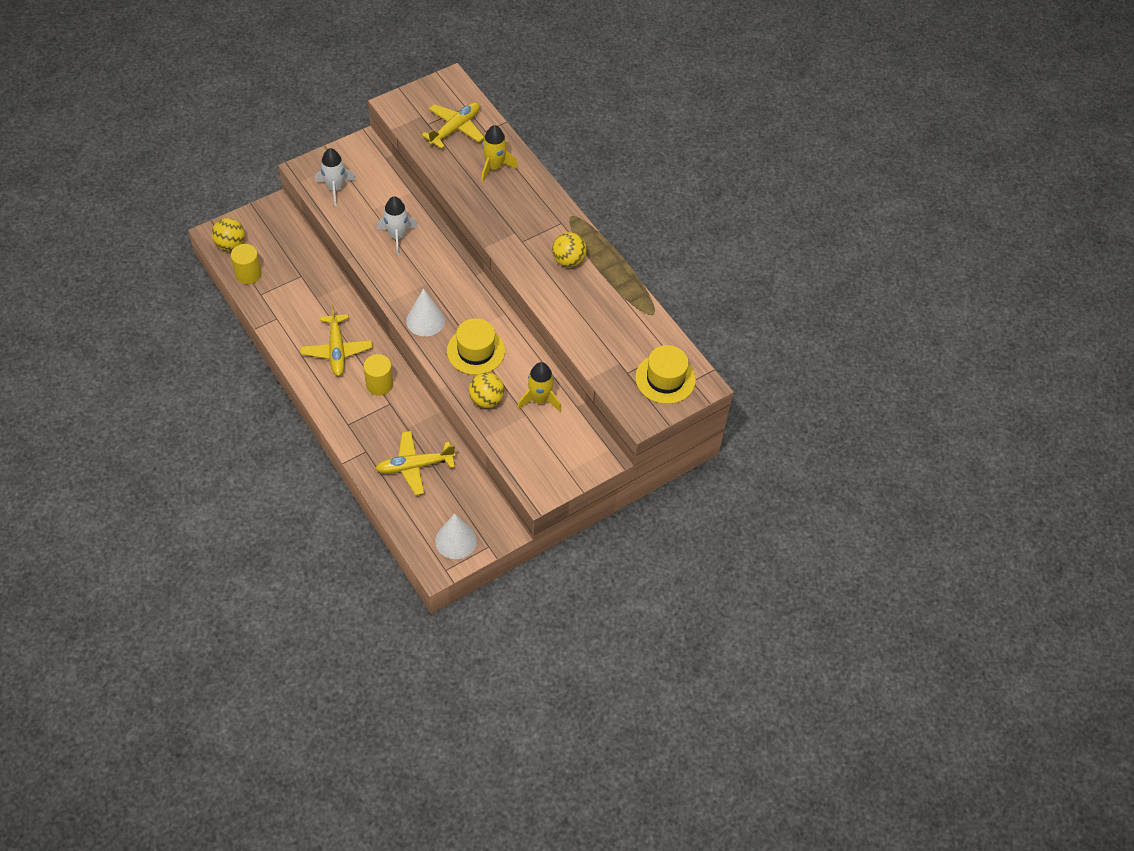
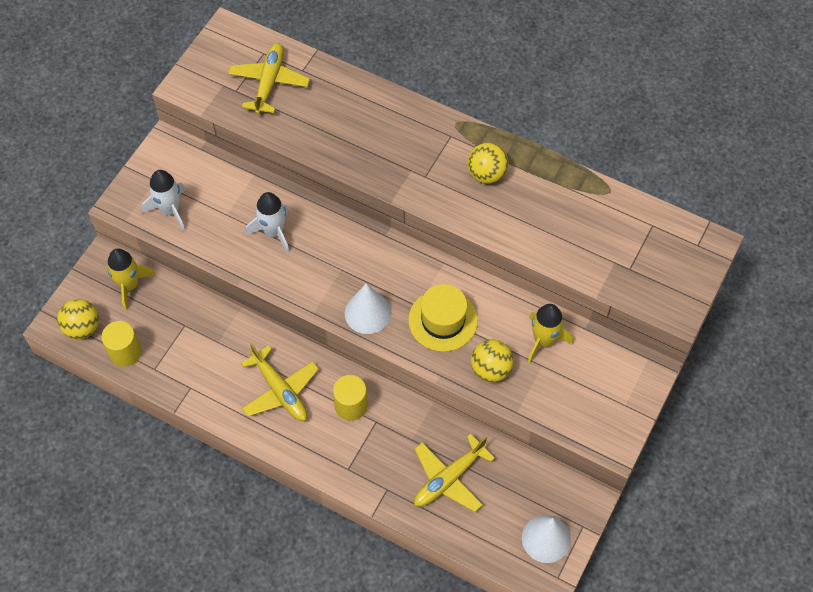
camera: 25 degrees left, 5 degrees up
(494, 167) = (340, 106): yellow rocket -> yellow rocket (130, 285)
(665, 379) = (671, 256): yellow hat -> none

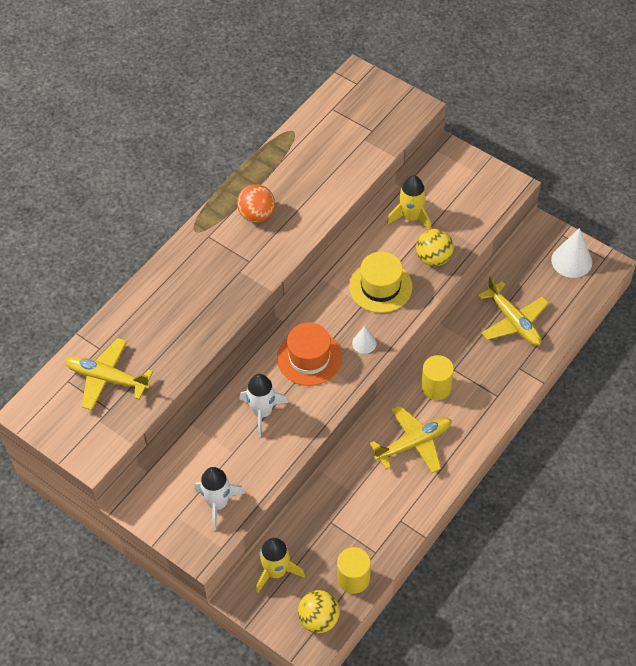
camera: 80 degrees left, 5 degrees down
(342, 264) = (309, 358): none -> orange hat
(368, 313) = (364, 343): white cone -> white cone, size x0.55
(486, 174) = (257, 215): yellow ball -> orange ball

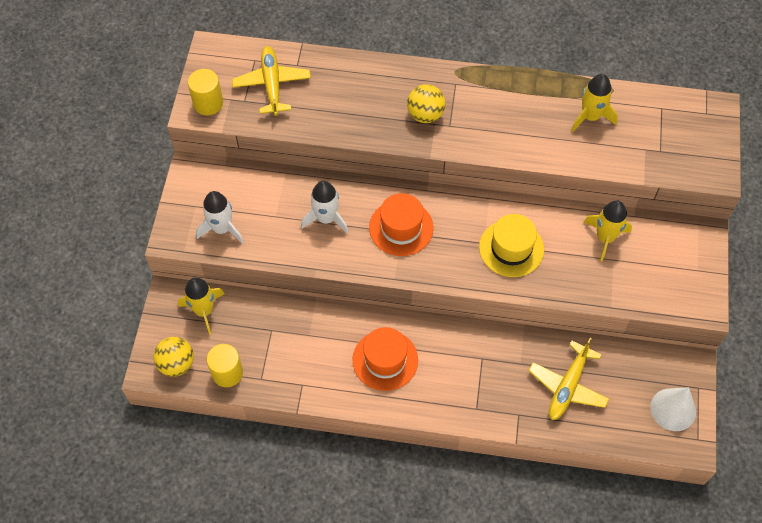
camera: 60 degrees right, 5 degrees up
(257, 215) = (502, 107): orange ball -> none
(308, 159) = (590, 117): none -> yellow rocket
(364, 343) = (443, 263): white cone -> none
(414, 443) = (385, 360): yellow plane -> orange hat
(433, 258) = (572, 277): yellow ball -> yellow ball (425, 115)
(436, 387) = (454, 352): yellow cylinder -> yellow cylinder (208, 103)

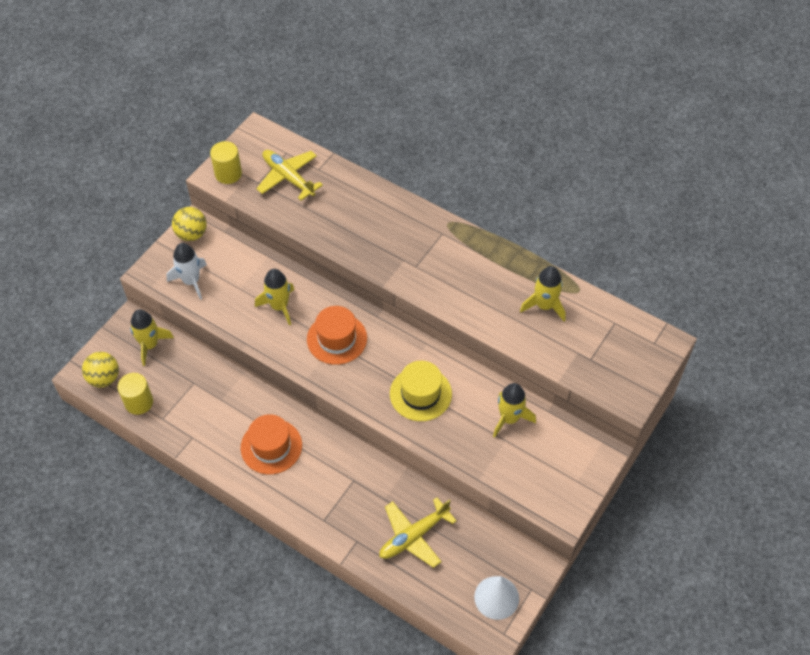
camera: 25 degrees right, 5 degrees down
(272, 84) = (288, 177): yellow plane -> yellow plane turned 60 degrees counterclockwise
(326, 218) = (279, 306): white rocket -> yellow rocket
(425, 115) = (400, 249): yellow ball -> yellow ball (191, 234)

